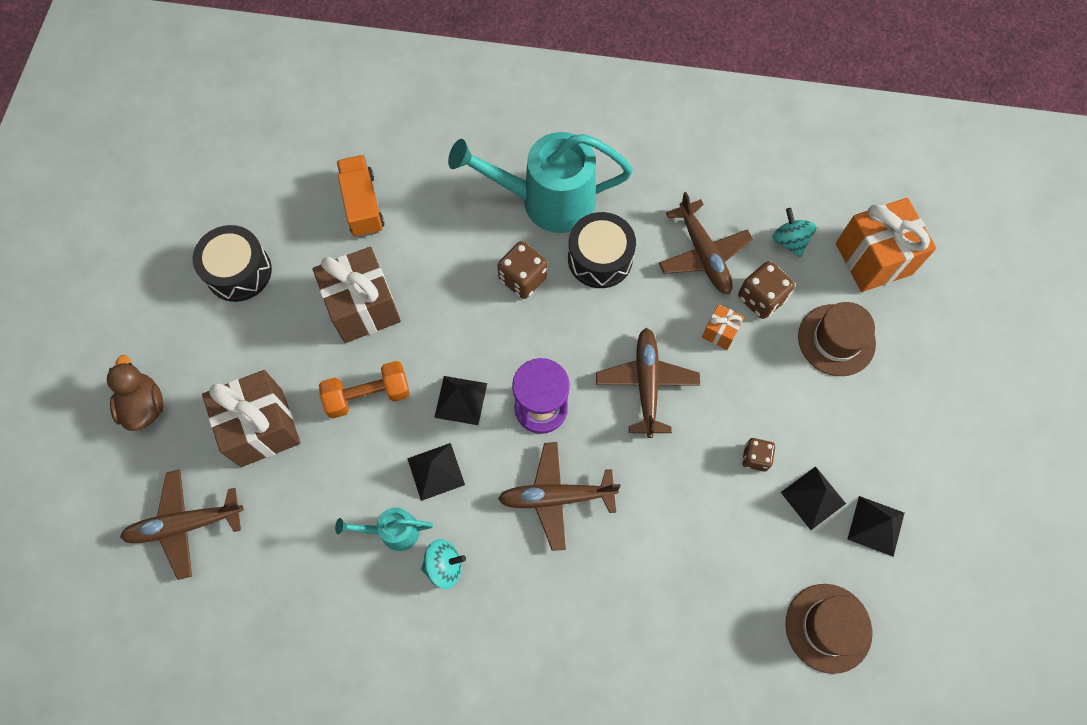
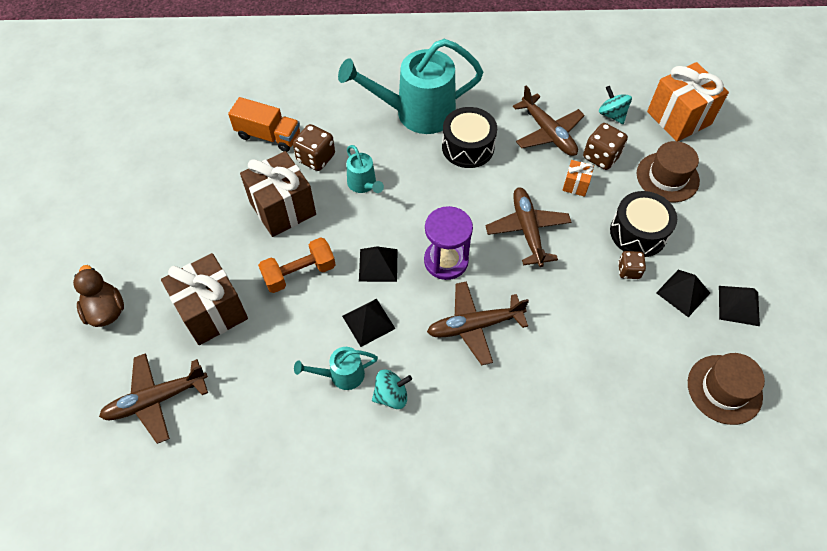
camera: 10 degrees left, 10 degrees down
(239, 271) = (173, 197): black drum -> black drum (638, 232)
(363, 205) = (268, 136): orange truck -> orange truck turned 135 degrees clockwise
(464, 291) = (364, 185): none -> turquoise watering can
(523, 279) = (409, 169): brown dice -> brown dice (316, 158)

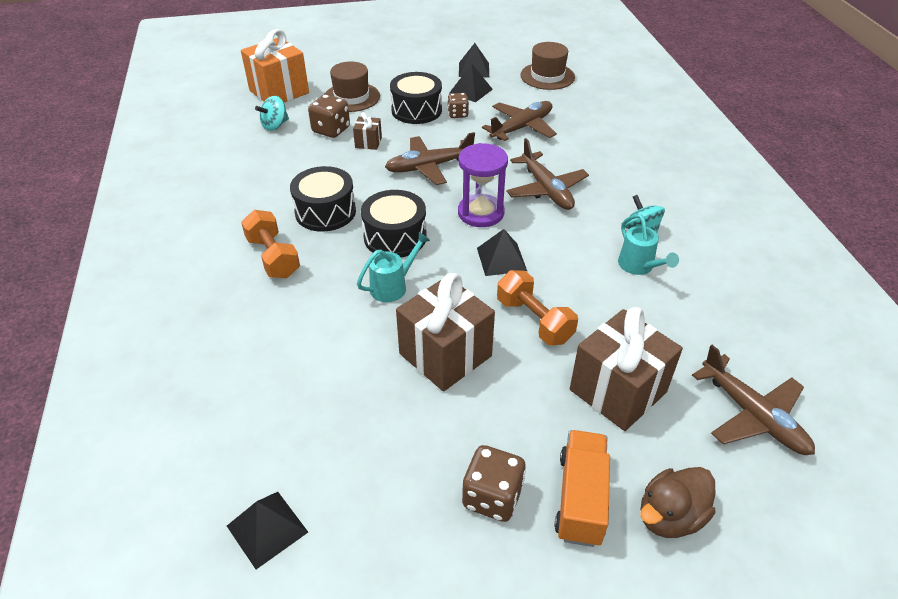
camera: 100 degrees left, 15 degrees down
(268, 136) = (319, 398): orange truck -> orange truck (580, 498)
(316, 158) = (356, 338): brown dice -> brown dice (492, 497)
(368, 322) = (572, 256): black pyramid -> black pyramid (267, 528)
(416, 113) = (273, 257): turquoise watering can -> orange dumbbell
(424, 192) = (395, 237): none -> black drum
(548, 133) = (301, 161): brown plane -> brown plane (521, 127)
(575, 185) = (368, 142): orange gift -> brown gift

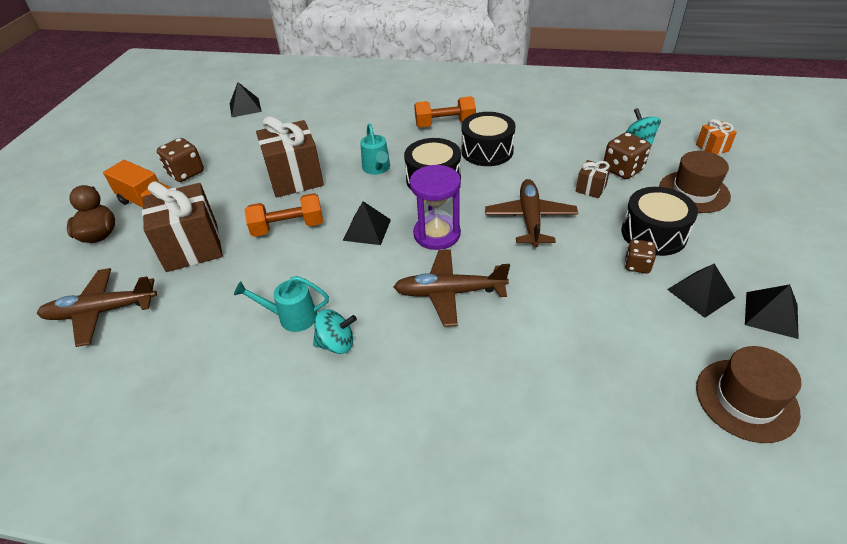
camera: 115 degrees right, 0 degrees up
(279, 92) = (712, 148): orange gift -> orange gift, size x0.47
(521, 127) = (588, 315): brown plane -> none

